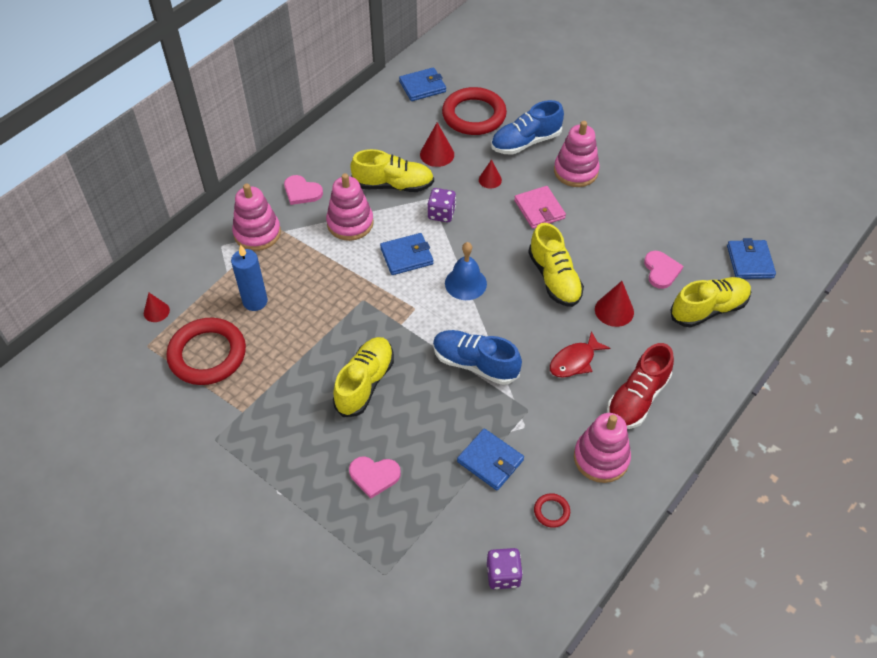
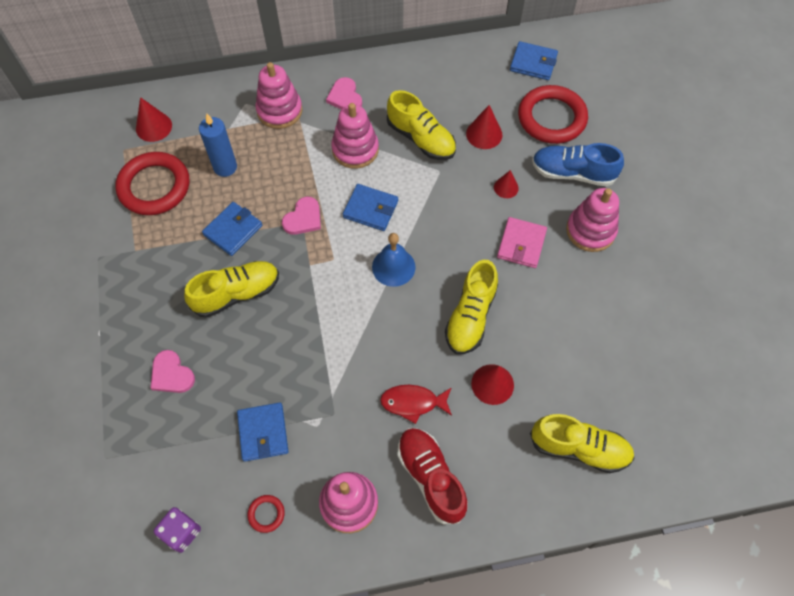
camera: 40 degrees right, 10 degrees up
(156, 311) = (153, 127): red cone -> red cone, size x1.52
(441, 213) = (435, 191): purple dice -> none
(475, 364) = (332, 342): blue shoe -> none
(637, 399) = (431, 477): red shoe -> red shoe turned 75 degrees clockwise
(661, 270) = (573, 379): pink heart -> pink heart (303, 218)
(750, 261) = (668, 434): blue wallet -> blue wallet (233, 230)

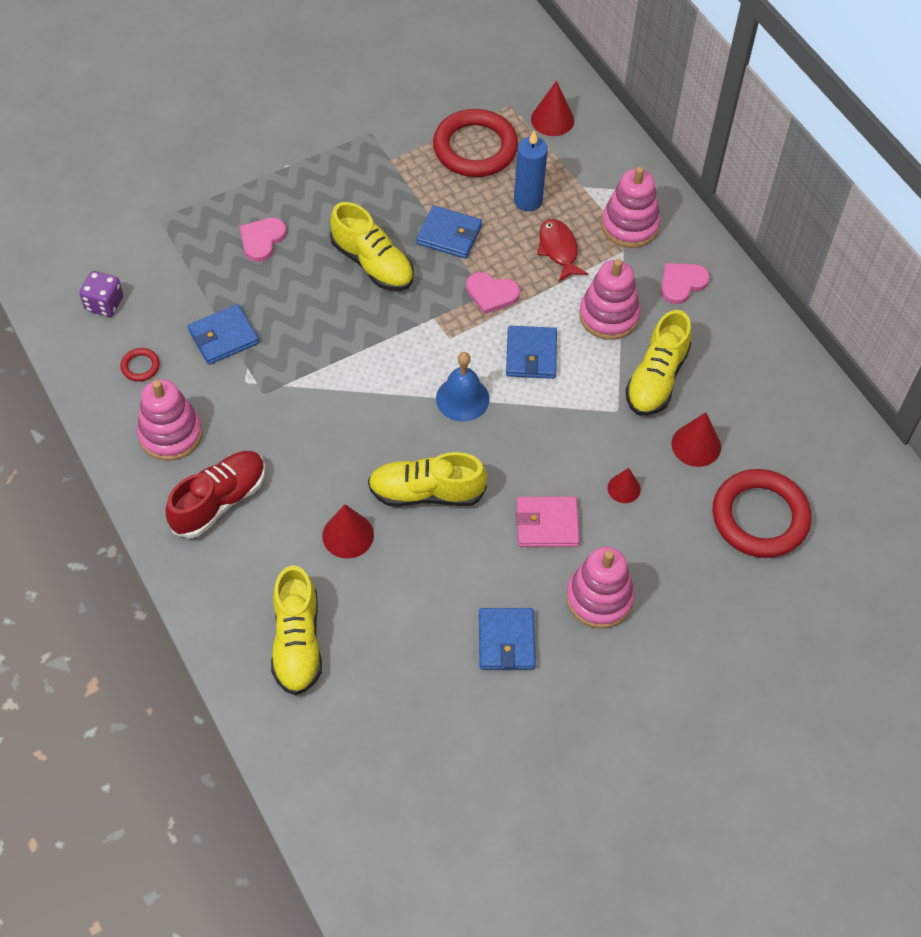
camera: 70 degrees right, 5 degrees down
(413, 403) = (299, 462): red fish -> red fish (558, 250)
(533, 63) = (843, 475): blue wallet -> blue wallet (506, 641)
(572, 173) = (680, 560): blue shoe -> none

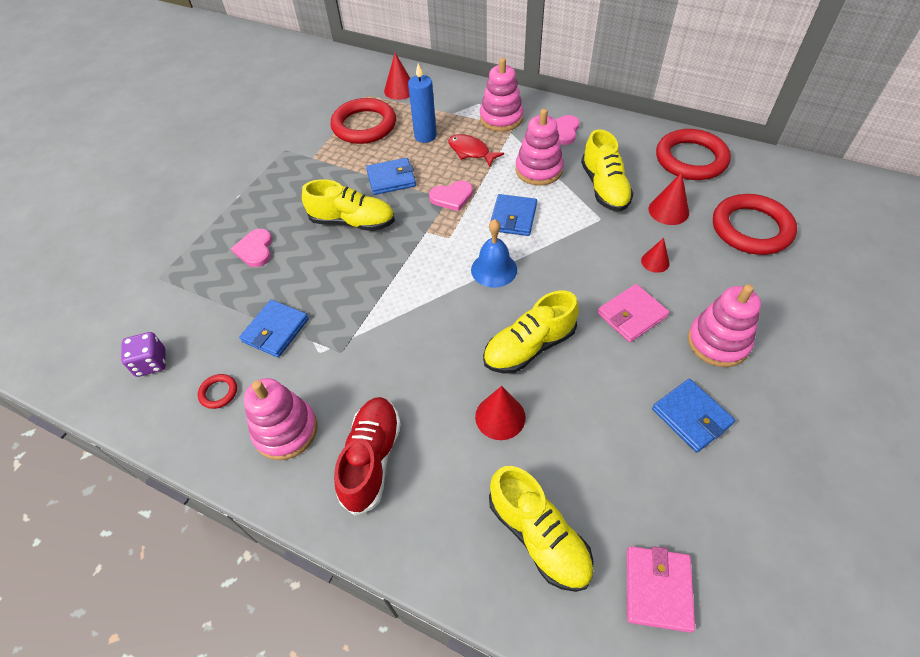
camera: 30 degrees left, 5 degrees down
(351, 735) = (658, 589): none -> pink wallet
(531, 355) = (513, 217): blue wallet -> blue wallet turned 45 degrees clockwise
(786, 403) = (690, 159): none -> red ring

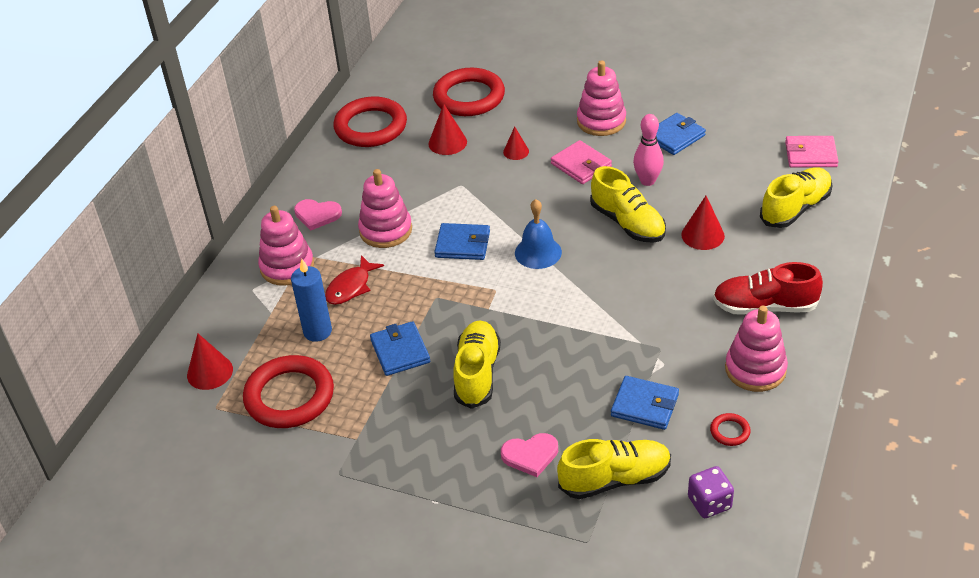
camera: 95 degrees left, 10 degrees down
(452, 197) = (431, 294): pink heart -> none
(602, 375) = (647, 181): none -> pink bowling pin
(604, 188) = (415, 183): yellow shoe -> yellow shoe (615, 479)

